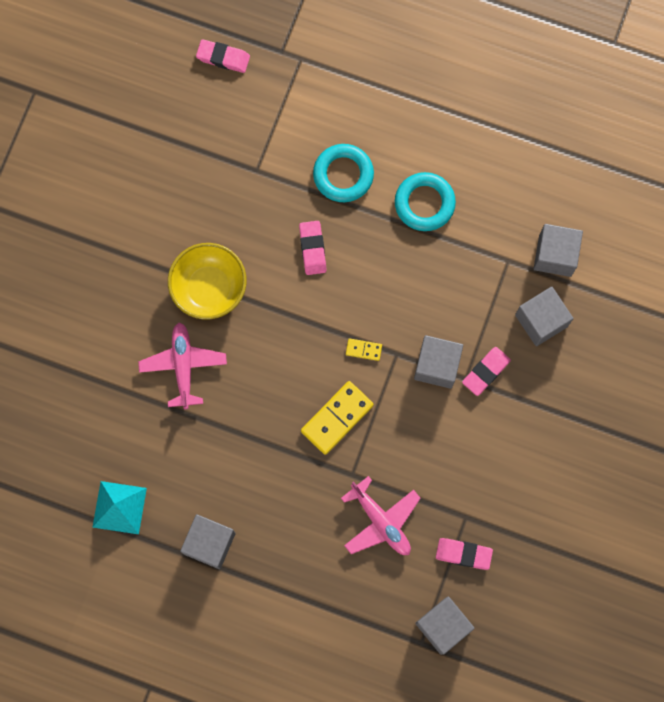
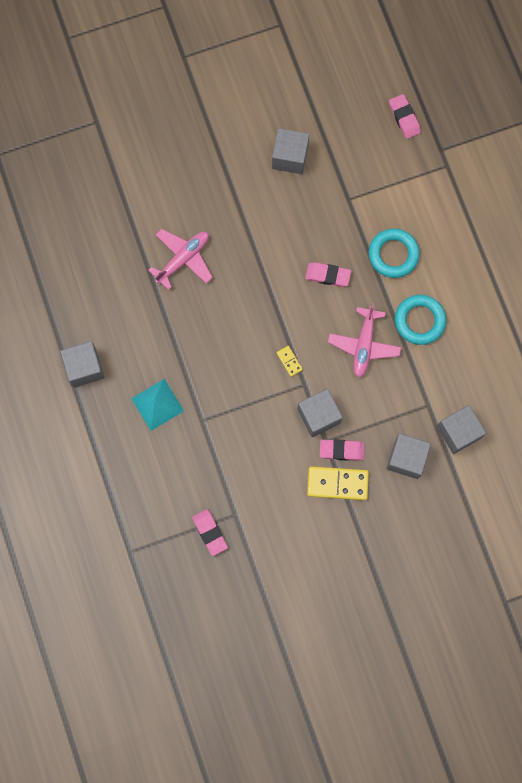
camera: 50 degrees right, 0 degrees up
(119, 507) = (61, 294): turquoise pyramid -> turquoise pyramid (157, 404)
(209, 288) = (247, 233): yellow bowl -> none
(312, 249) = (328, 275): pink eraser -> pink eraser turned 60 degrees clockwise
(337, 418) = (230, 381): yellow domino -> yellow domino (337, 483)
(381, 521) = (187, 462): pink plane -> pink plane (364, 345)
(443, 626) = (152, 557): grey cube -> grey cube (290, 157)

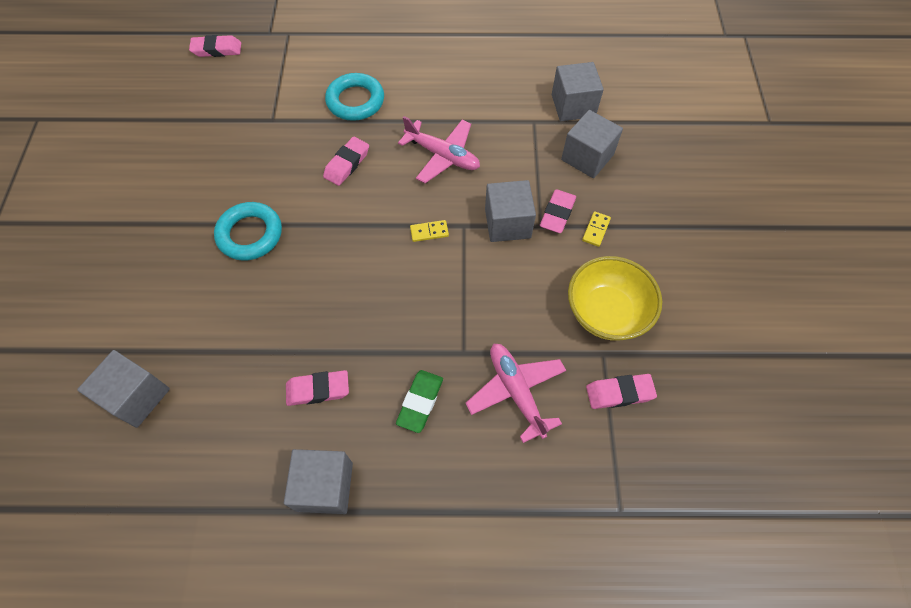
camera: 70 degrees left, 15 degrees down
(142, 336) = (318, 390): none -> pink eraser
(157, 404) = (420, 402): turquoise pyramid -> green eraser
(183, 259) = (243, 305): pink plane -> pink plane (516, 392)
(268, 509) = (606, 312): none -> yellow bowl
(290, 157) = (190, 156): grey cube -> grey cube (137, 396)
(337, 483) = (596, 230): yellow domino -> yellow domino, size x0.49
(419, 321) = (438, 101): turquoise ring -> turquoise ring (250, 234)

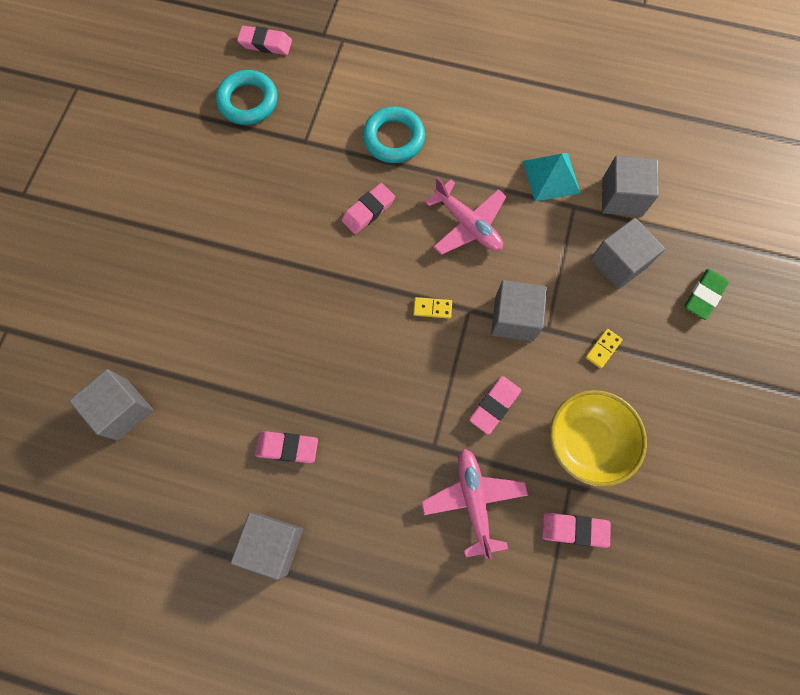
camera: 15 degrees right, 10 degrees up
(250, 234) = (257, 267): turquoise ring -> turquoise ring (248, 101)
(420, 402) = (379, 486): green eraser -> green eraser (703, 295)
(506, 102) = (551, 176): none -> turquoise pyramid
(557, 214) = (568, 320): pink eraser -> pink eraser (494, 405)

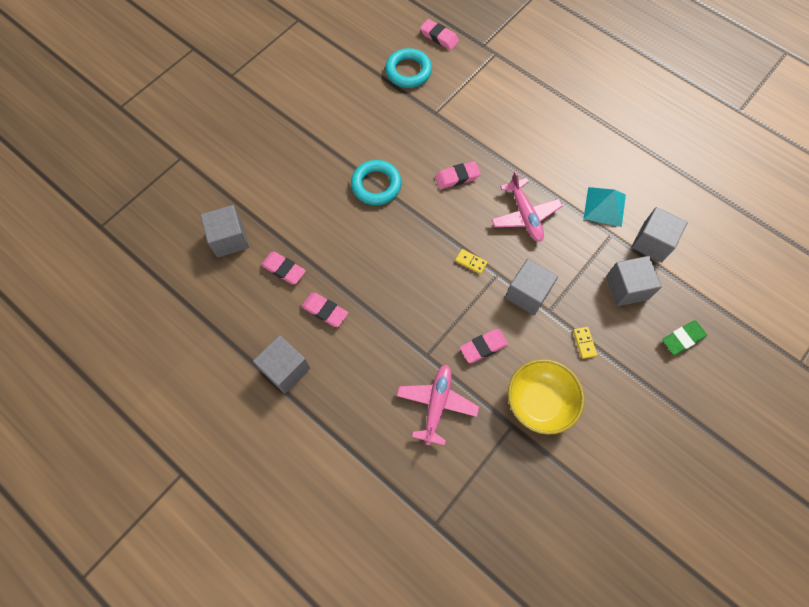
camera: 25 degrees right, 5 degrees down
(393, 138) = (499, 135): turquoise ring -> turquoise ring (376, 185)
(574, 530) = (500, 458): pink eraser -> pink eraser (284, 269)
(603, 349) = (584, 343): yellow domino -> yellow domino turned 75 degrees counterclockwise

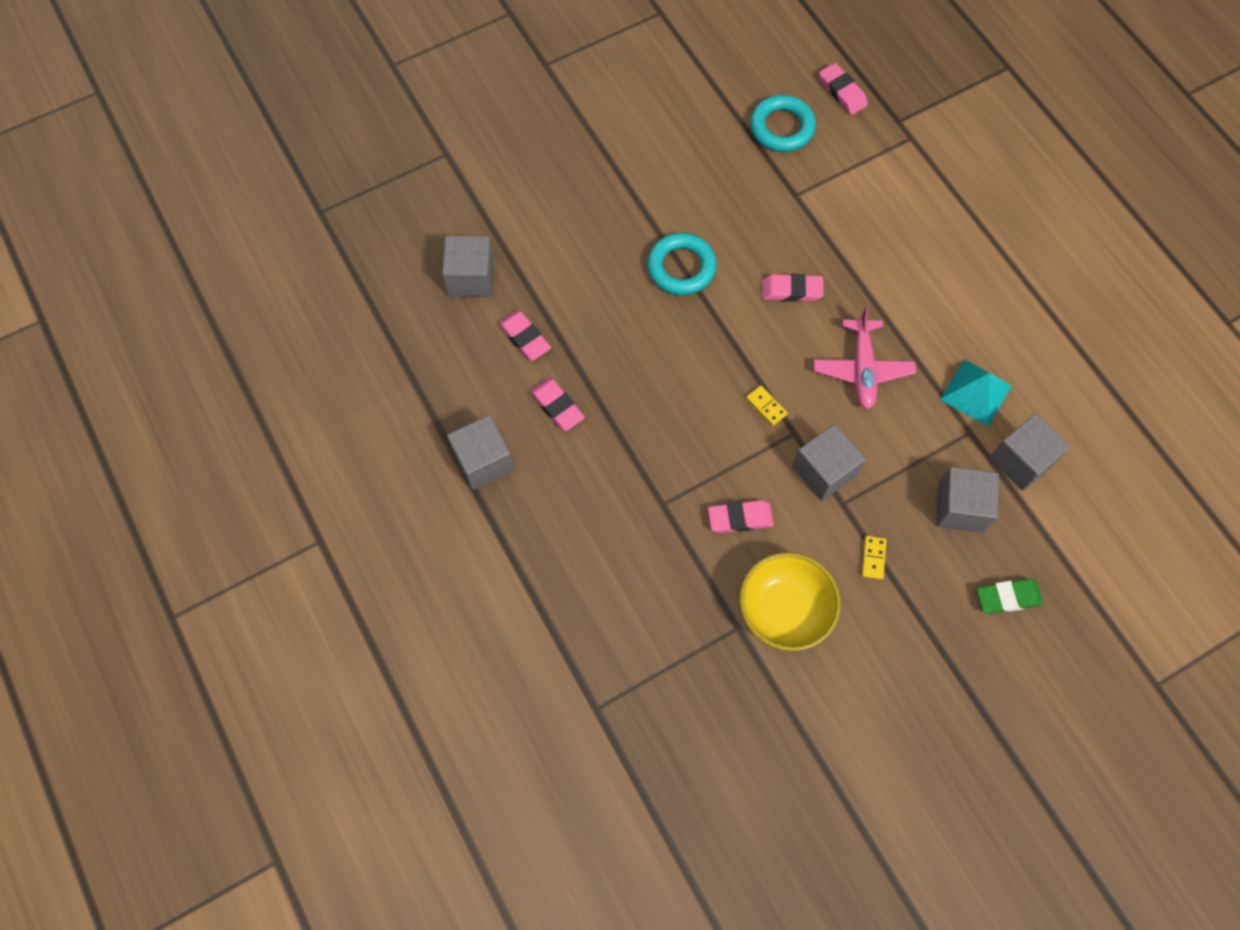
camera: 20 degrees right, 0 degrees up
(437, 404) = (653, 568): pink plane -> none

